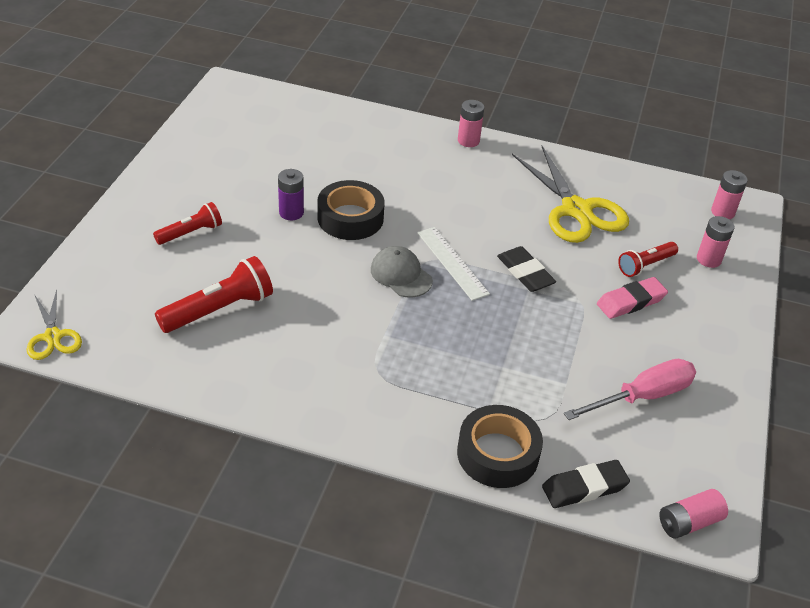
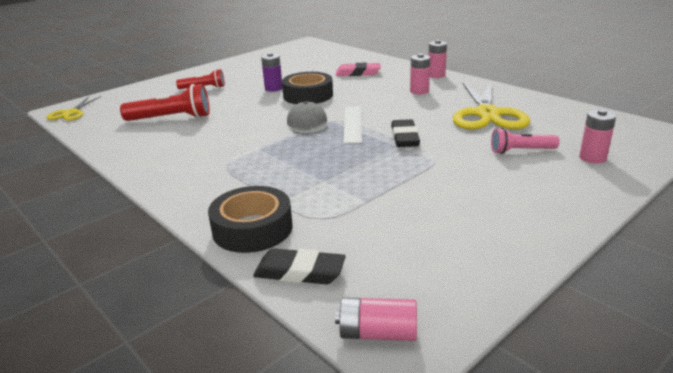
camera: 35 degrees right, 15 degrees down
(631, 302) = (483, 168): pink eraser -> pink eraser (358, 73)
(642, 396) = (429, 226): pink screwdriver -> none
(645, 265) = (521, 151): red flashlight -> pink flashlight
(722, 212) = (635, 134): pink battery -> pink battery (419, 91)

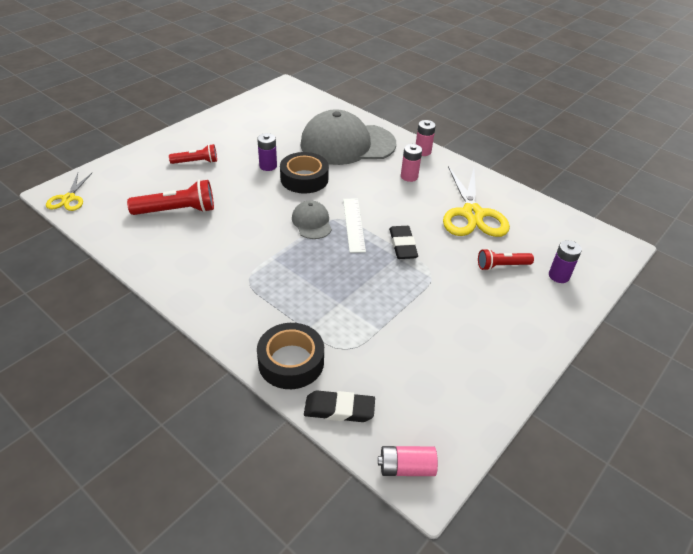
camera: 10 degrees left, 15 degrees up
(358, 73) = (347, 144): pink eraser -> grey cap
(521, 151) = (501, 266): pink flashlight -> red flashlight
(592, 158) = (559, 276): pink battery -> purple battery

